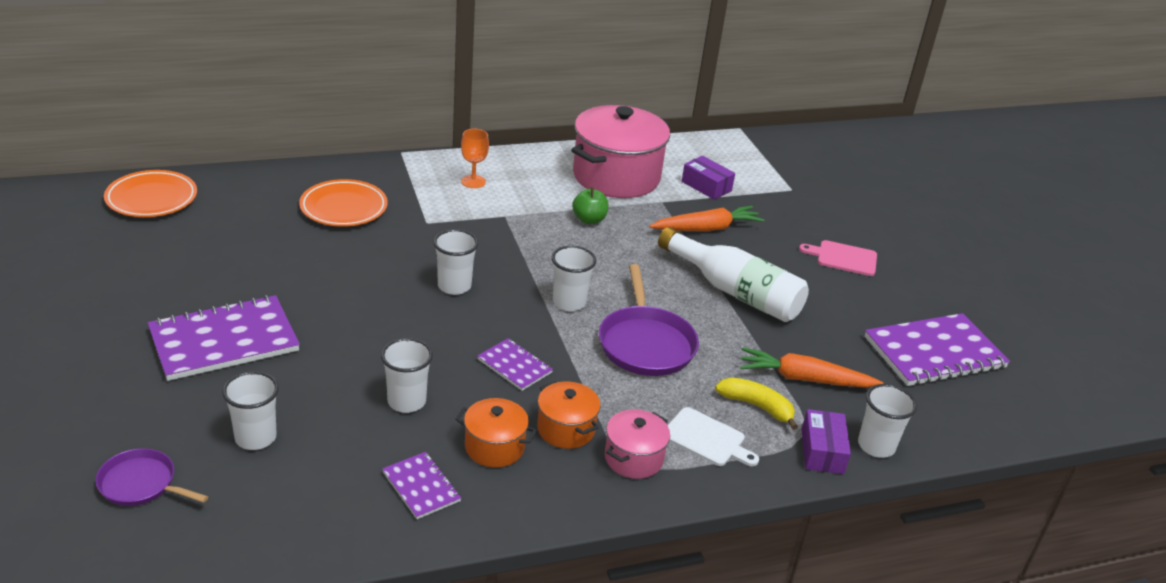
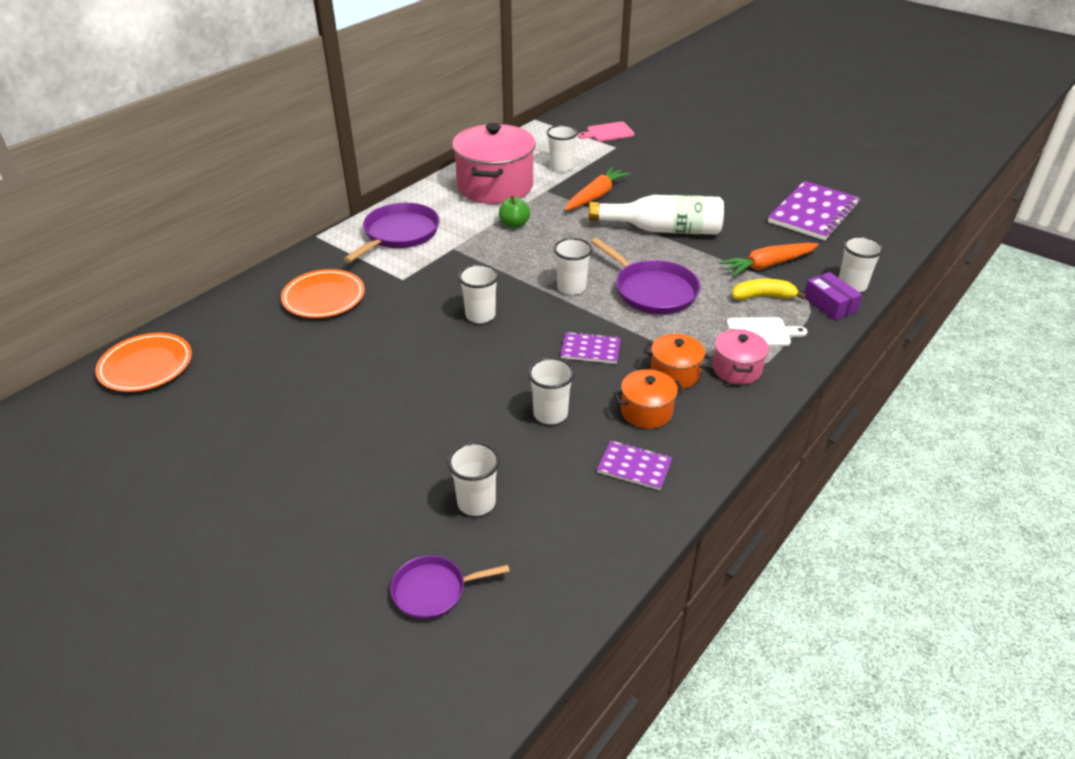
camera: 30 degrees left, 5 degrees up
(224, 340) = (357, 445): purple notebook -> none
(473, 181) = (399, 234): orange goblet -> purple pan
(706, 186) = (561, 167): purple box -> white cup
(843, 258) = (697, 178): pink cutting board -> pink cutting board (608, 132)

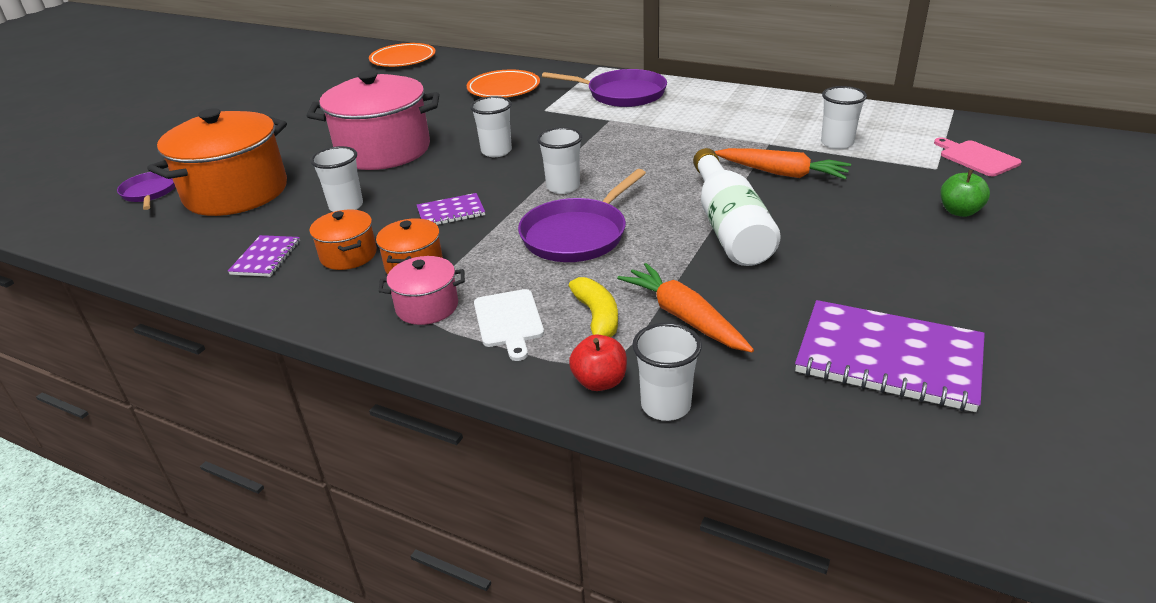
camera: 80 degrees right, 5 degrees down
(476, 503) = (236, 192): white cup -> orange pot
(495, 186) = (753, 117): pink pot -> pink pot (383, 150)
(514, 224) = (677, 139): green apple -> green apple (959, 211)
(590, 349) = (451, 212): purple notebook -> purple notebook turned 75 degrees clockwise
(829, 304) = (599, 382): purple box -> red apple

